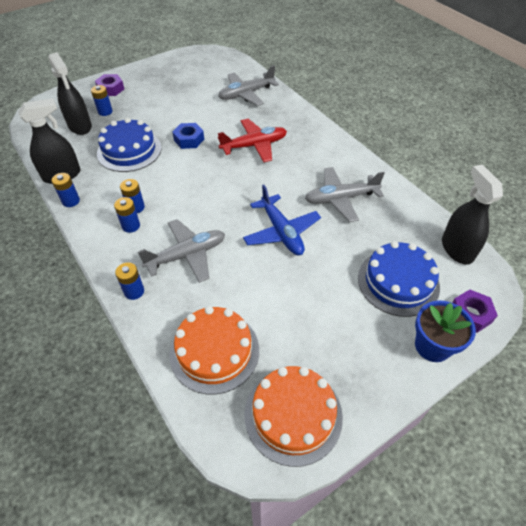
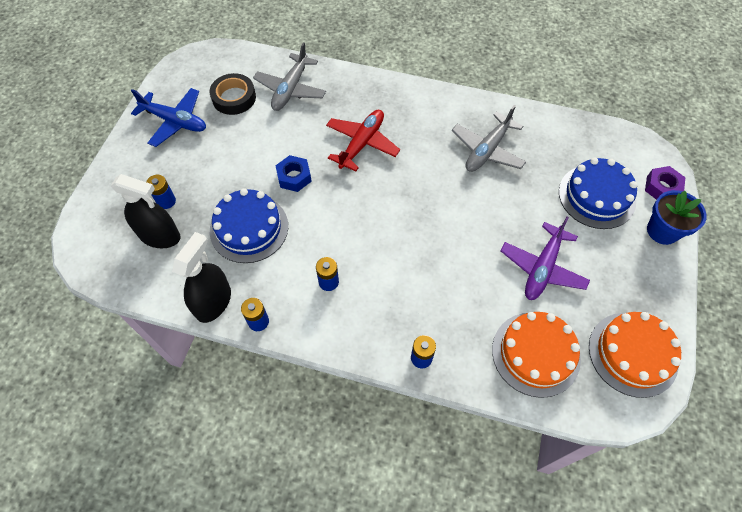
camera: 40 degrees left, 10 degrees up
(111, 89) = (137, 170): purple nut -> none
(131, 226) = (346, 302): blue battery -> none
(187, 255) = (426, 292): grey plane -> none
(207, 82) = (234, 98): none -> black tape
(281, 232) = (475, 214): blue plane -> blue plane (175, 121)
(291, 299) = (542, 268): none -> purple plane
(457, 249) = (607, 138): black spray bottle -> none

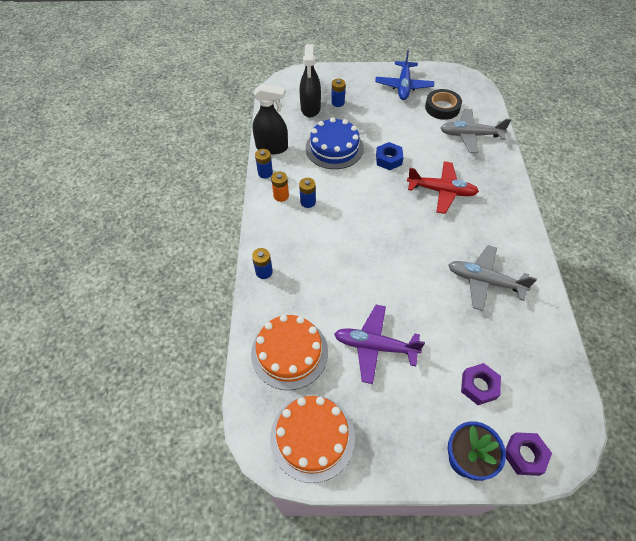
camera: 75 degrees right, 5 degrees down
(307, 311) = (281, 196): none -> orange battery
(596, 196) = (479, 386): blue cake -> purple nut

